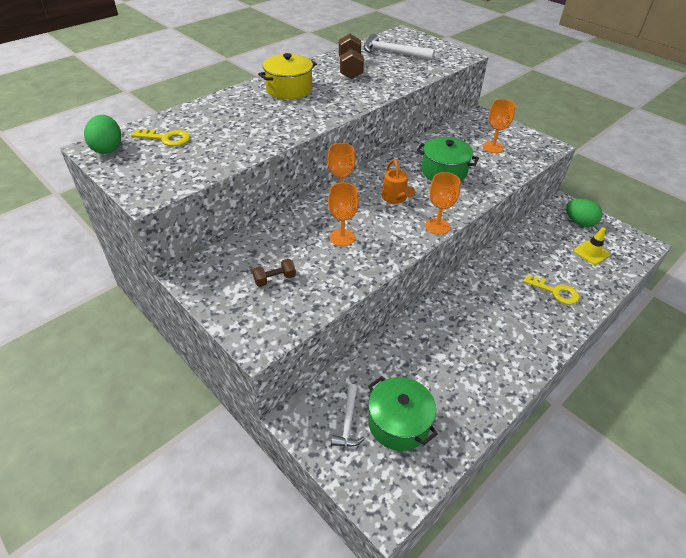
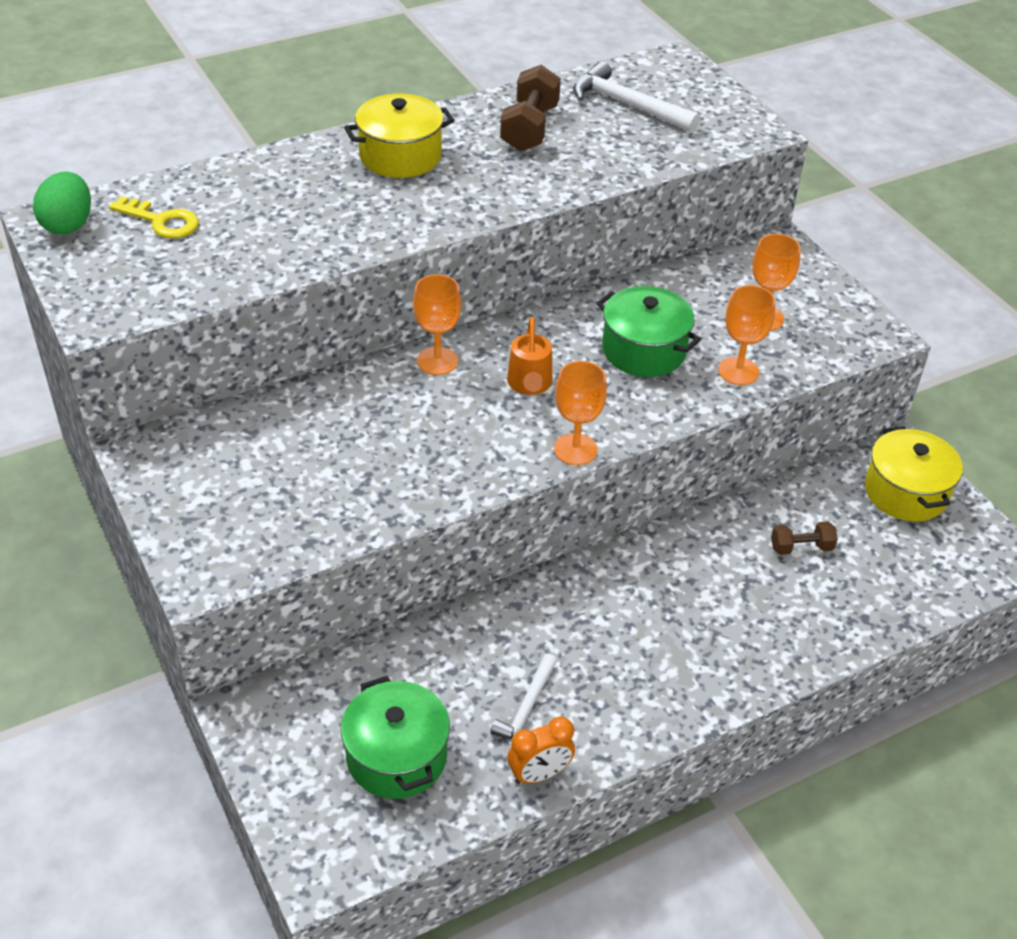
camera: 15 degrees right, 0 degrees up
(274, 279) = (266, 485): brown dumbbell -> brown dumbbell (801, 547)
(342, 237) = (404, 437): orange goblet -> orange goblet (738, 371)
(348, 422) = (319, 735): white hammer -> white hammer (527, 708)
(482, 412) = (539, 774): none -> orange clock
(555, 291) = (780, 610): yellow key -> none
(579, 222) = (906, 492): green egg -> yellow pot
(591, 253) = (893, 554): yellow traffic cone -> none

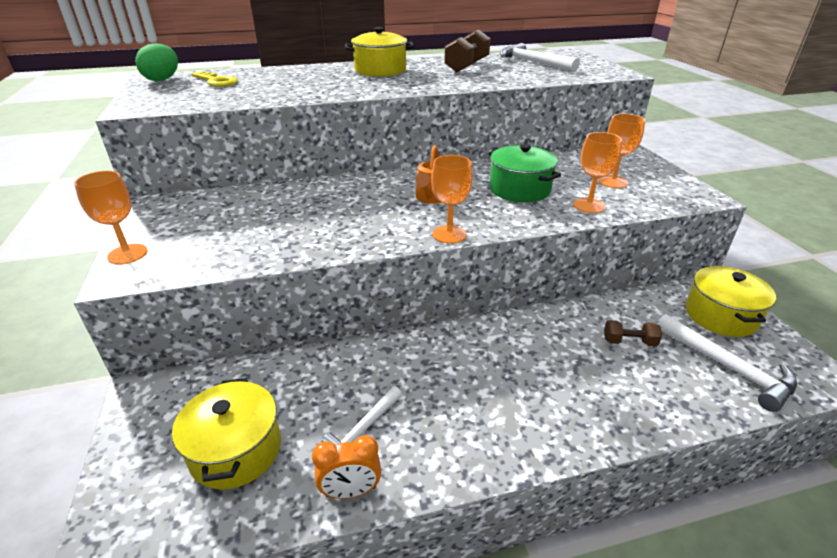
camera: 15 degrees right, 10 degrees down
(396, 756) = (236, 450): green pot -> yellow pot
(437, 361) = (373, 182): orange goblet -> orange goblet (127, 254)
(911, 564) = (728, 367): none -> white hammer

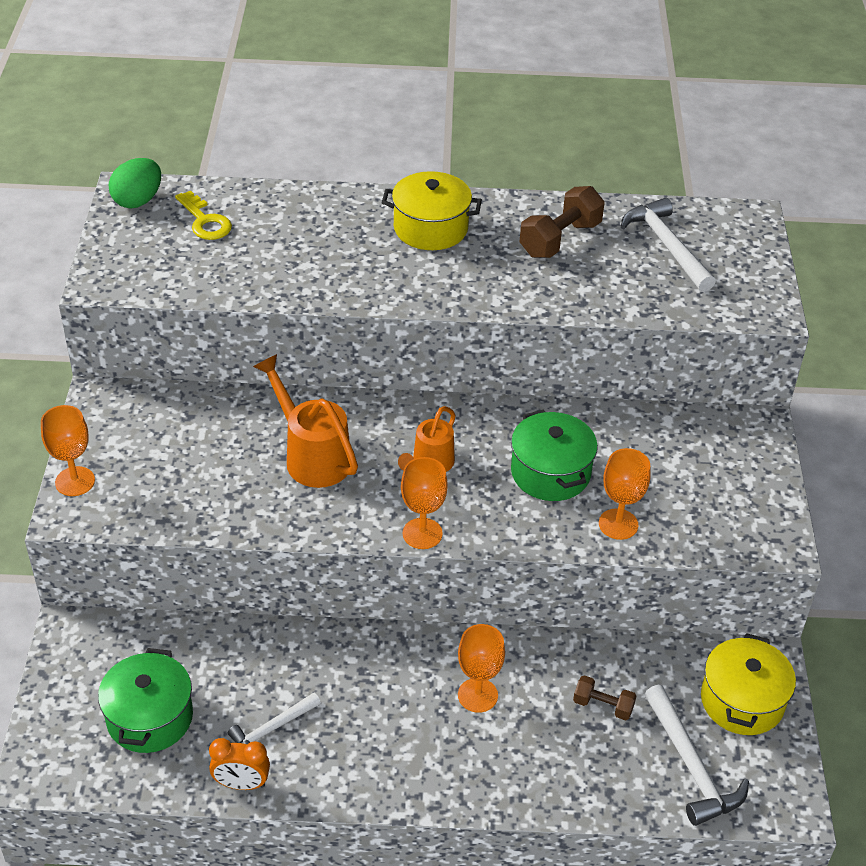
camera: 15 degrees right, 10 degrees up
(236, 450) = (149, 717): yellow pot -> green pot
(337, 208) = (312, 456): none -> orange watering can
(613, 182) = (683, 486): orange goblet -> orange goblet (477, 695)

